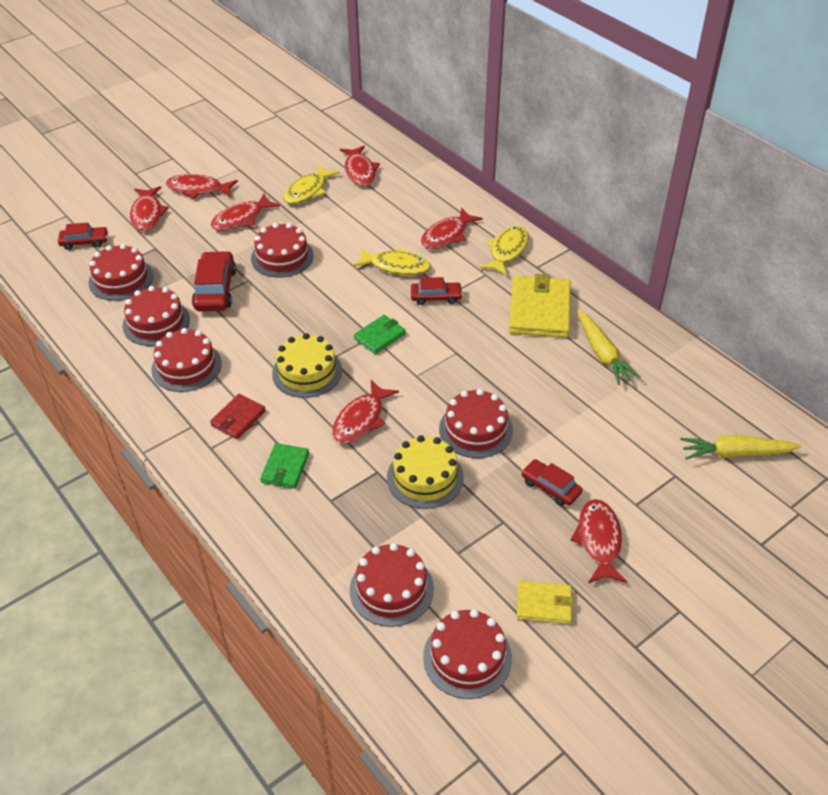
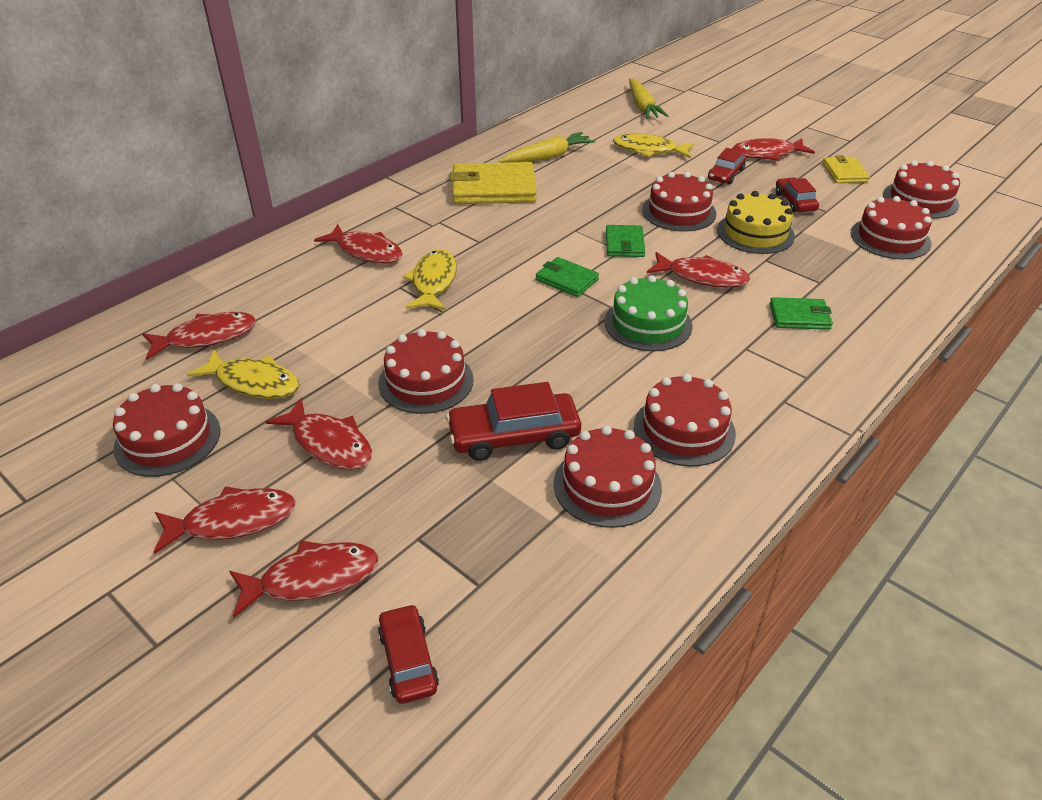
camera: 100 degrees left, 5 degrees down
(121, 279) = (512, 563): red cake -> red cake (167, 439)
(198, 189) = (233, 521): red fish -> red fish turned 105 degrees counterclockwise
(238, 418) = (749, 364): red wallet -> none
(307, 372) = (648, 324): yellow cake -> green cake
(426, 380) = (624, 244): none -> green wallet
(436, 297) = (487, 249): red car -> red car (795, 202)
(507, 251) = (394, 211): yellow fish -> yellow fish (648, 150)

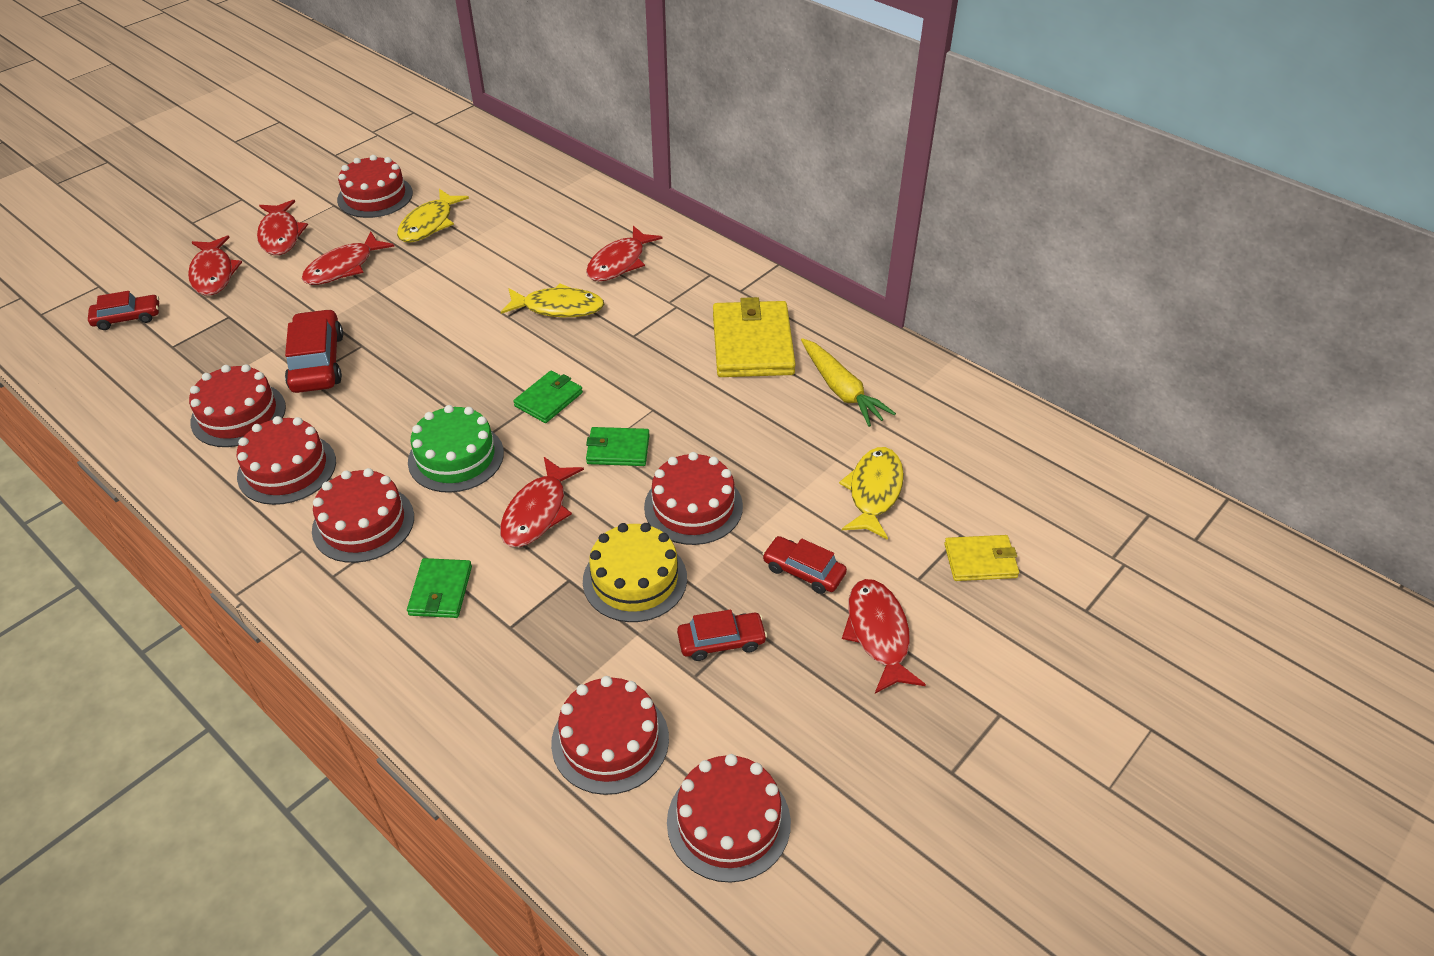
camera: 90 degrees right, 5 degrees up
(207, 337) = (495, 194): red fish -> none
(426, 381) = (404, 311): red cake -> red cake (363, 523)
(642, 107) = (1030, 497): yellow carrot -> none
(844, 173) = (821, 731): yellow wallet -> yellow wallet (980, 561)

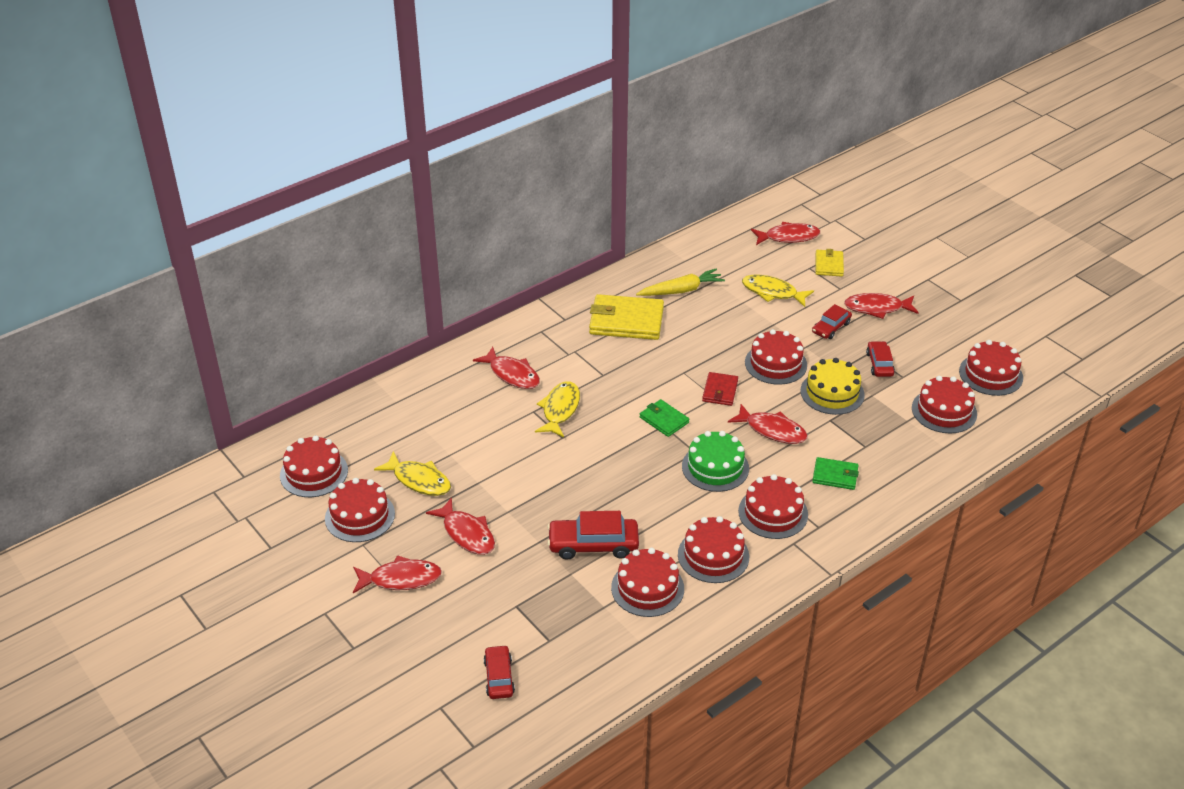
camera: 80 degrees left, 5 degrees down
(213, 273) = (448, 622): red fish -> red fish (788, 237)
(440, 159) = (314, 473): none -> red cake
(618, 449) = (720, 391): green wallet -> red wallet

